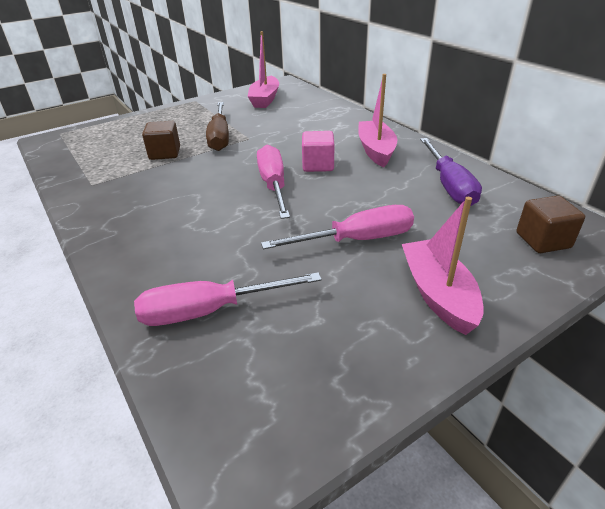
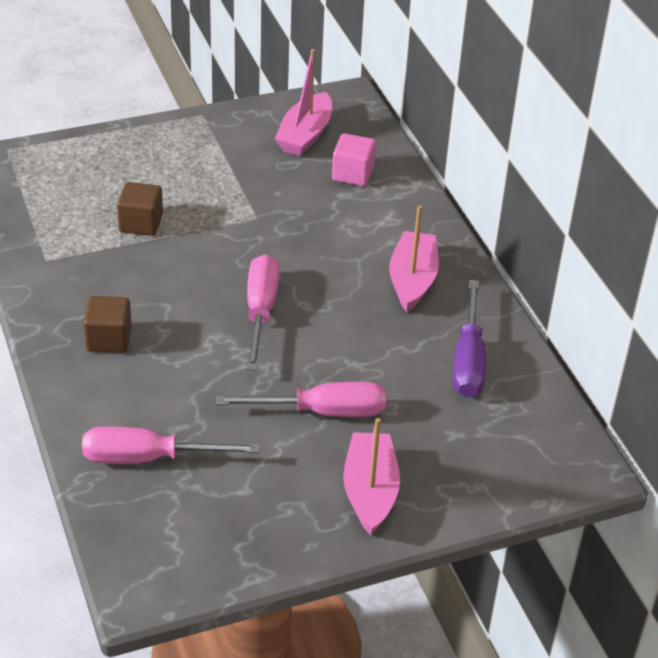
camera: 10 degrees right, 5 degrees up
(220, 137) = (218, 207): brown screwdriver -> none
(318, 165) = (327, 290): pink cube -> pink cube (352, 174)
(543, 240) = (519, 458): brown cube -> brown cube (109, 339)

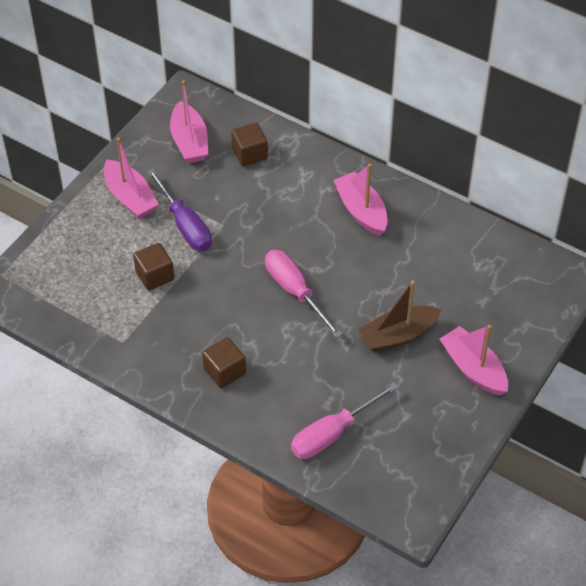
camera: 35 degrees left, 10 degrees up
(195, 150) = (130, 197): none -> pink boat
(322, 411) = (398, 335): pink screwdriver -> brown boat
(352, 174) = (249, 154): pink cube -> brown cube
(468, 360) = (445, 246): purple screwdriver -> purple screwdriver (185, 225)

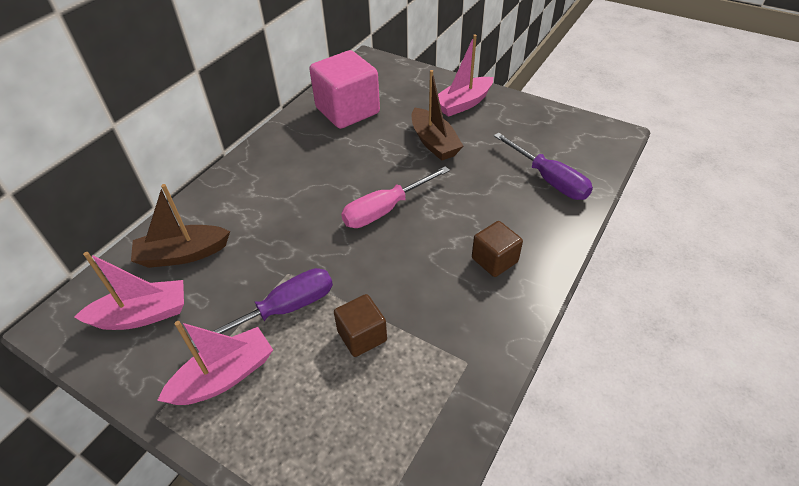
camera: 90 degrees left, 5 degrees down
(249, 154) = (183, 254): brown cube -> brown boat
(332, 433) = (549, 179): pink screwdriver -> purple screwdriver
(361, 211) = (285, 166): pink boat -> none
(457, 258) = (347, 111): none -> pink cube

